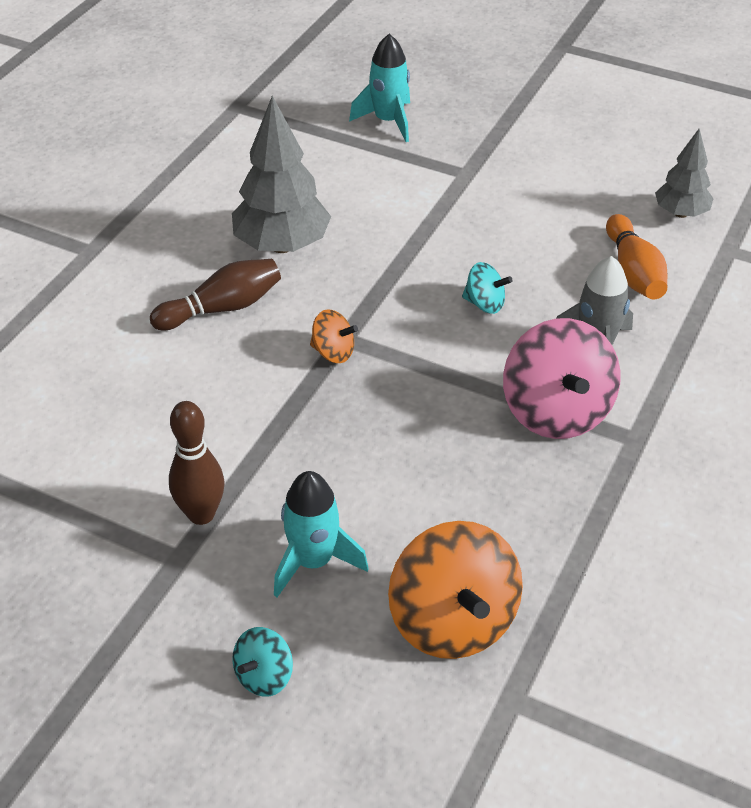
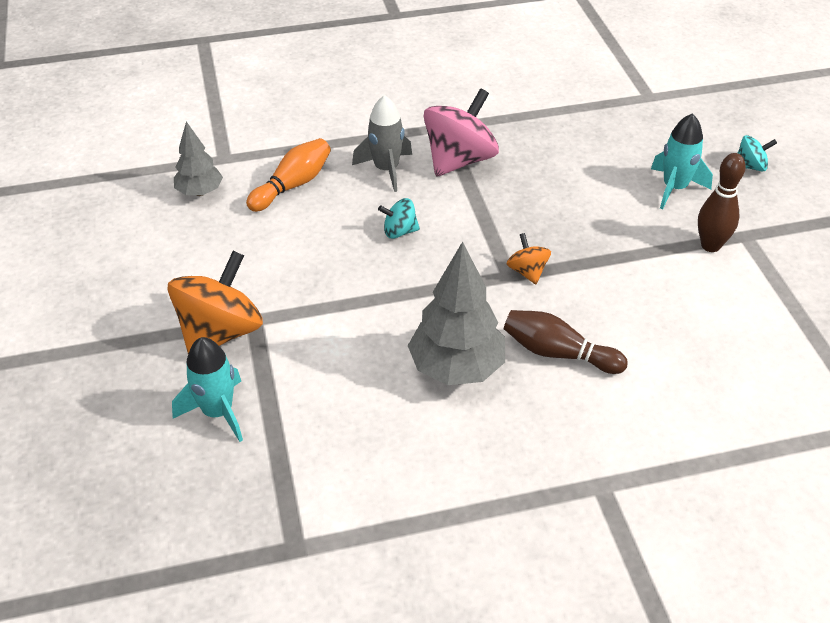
camera: 130 degrees left, 0 degrees up
(453, 621) = (638, 129): orange spinning top -> orange spinning top (220, 332)
(485, 304) = (399, 231): turquoise spinning top -> turquoise spinning top turned 75 degrees counterclockwise

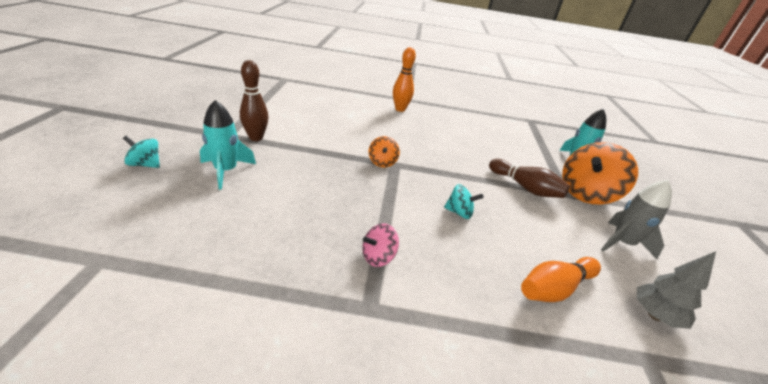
camera: 165 degrees left, 10 degrees down
(386, 169) = (456, 273): grey rocket -> grey rocket (622, 243)
(456, 368) = (448, 140): grey tree -> none
(459, 160) = (378, 257): pink spinning top -> pink spinning top, size x0.49
(558, 353) = (393, 130): brown bowling pin -> brown bowling pin (525, 187)
(588, 431) = (400, 109): none -> orange bowling pin

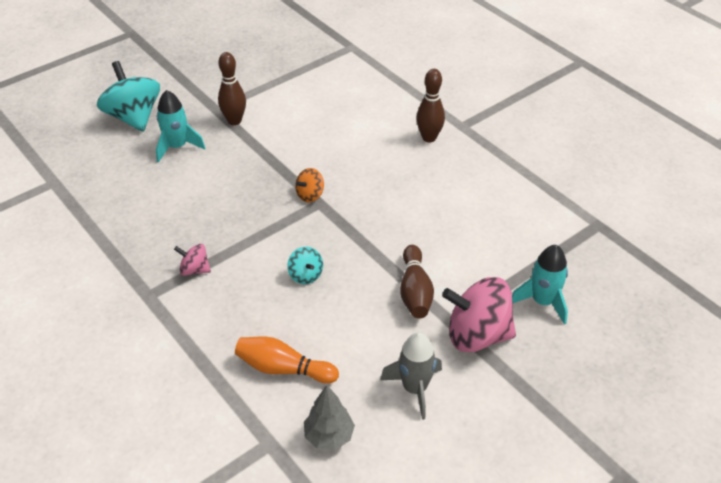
camera: 50 degrees right, 10 degrees up
(145, 164) = (134, 117): turquoise spinning top -> turquoise spinning top, size x2.05
(400, 109) = (429, 138): orange bowling pin -> brown bowling pin
(586, 193) = (477, 335): orange spinning top -> pink spinning top

